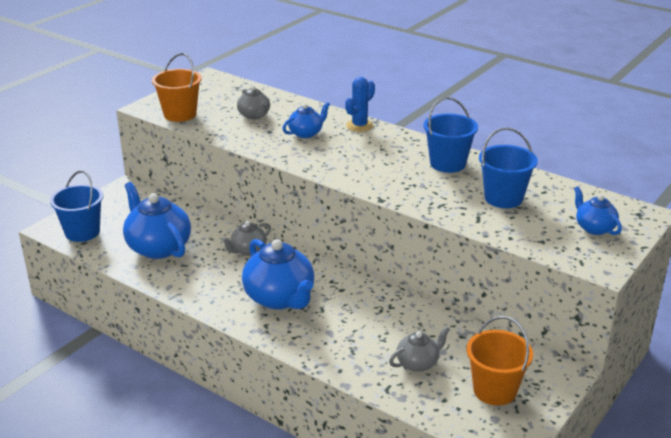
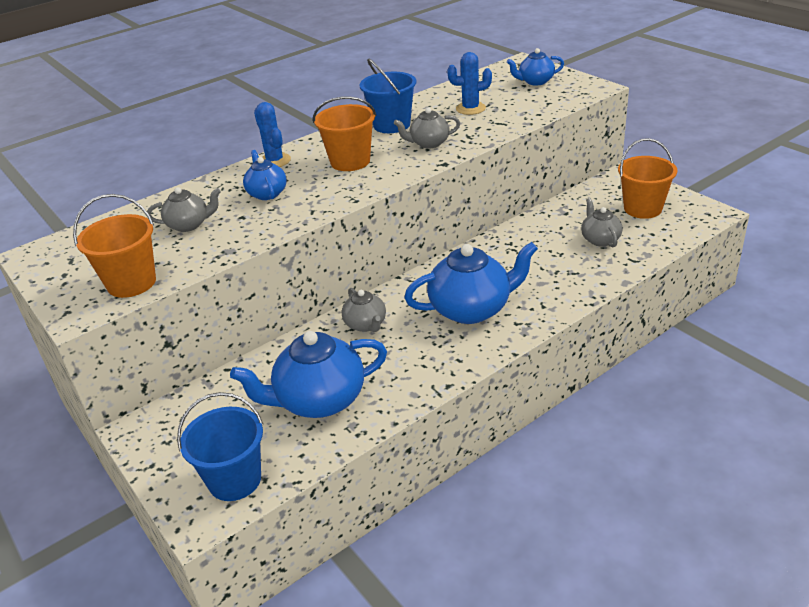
camera: 70 degrees left, 5 degrees up
(369, 157) = (350, 161): none -> orange bucket
(417, 187) = (429, 143): none -> grey teapot
(503, 198) = (470, 108): blue bucket -> blue cactus

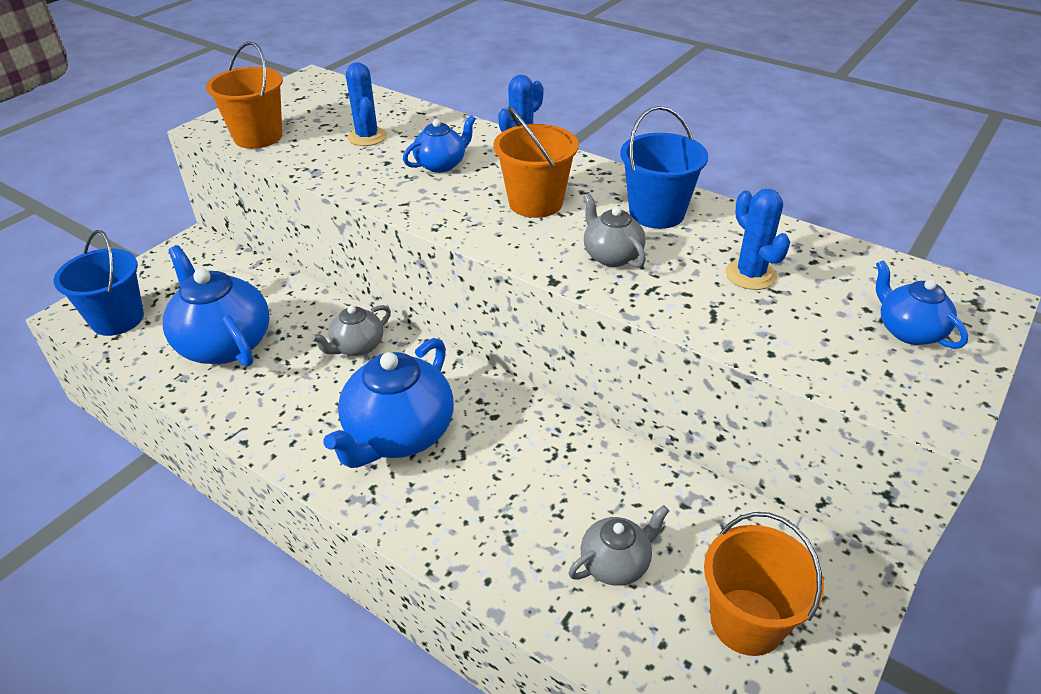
camera: 70 degrees right, 5 degrees up
(189, 225) = (367, 137): grey teapot -> blue cactus
(471, 309) = (399, 435): blue teapot -> blue teapot turned 60 degrees clockwise

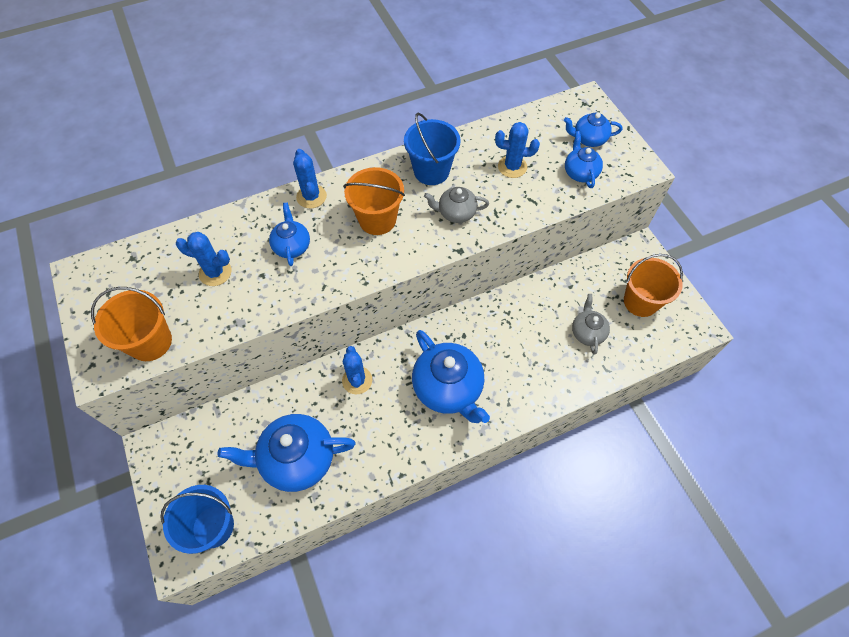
camera: 60 degrees left, 20 degrees up
(357, 347) = (357, 380): grey teapot -> blue cactus
(828, 345) = (580, 173): none -> blue teapot

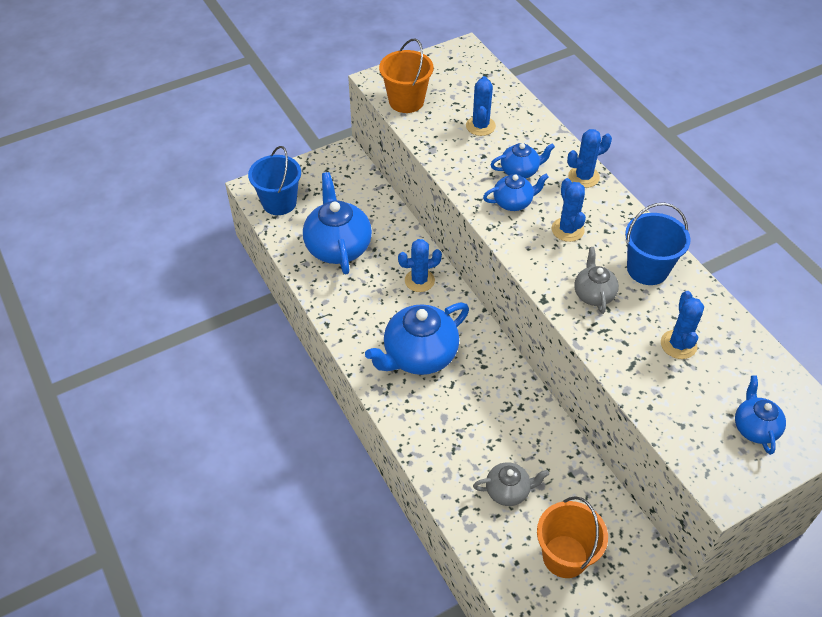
camera: 85 degrees right, 10 degrees down
(377, 219) = (567, 230): orange bucket -> blue cactus
(580, 173) = (691, 416): blue teapot -> blue teapot (513, 202)

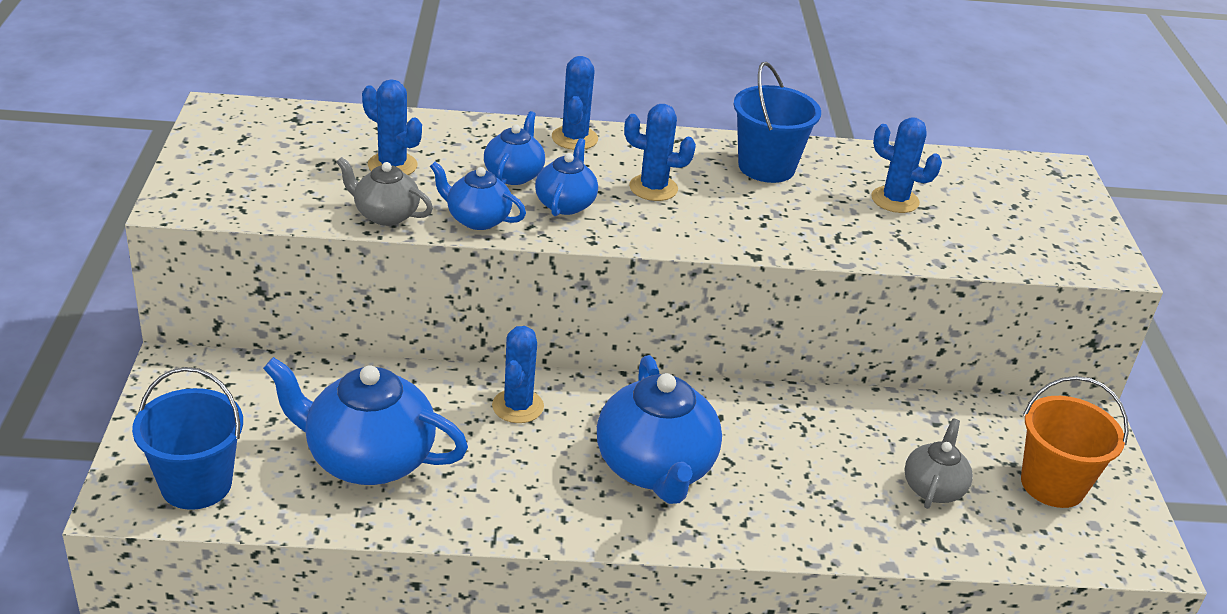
camera: 65 degrees left, 15 degrees down
(406, 101) = (261, 199): orange bucket -> none
(593, 294) = (775, 218): grey teapot -> grey teapot (385, 215)
(754, 427) = (1038, 209): blue teapot -> blue teapot (477, 219)

